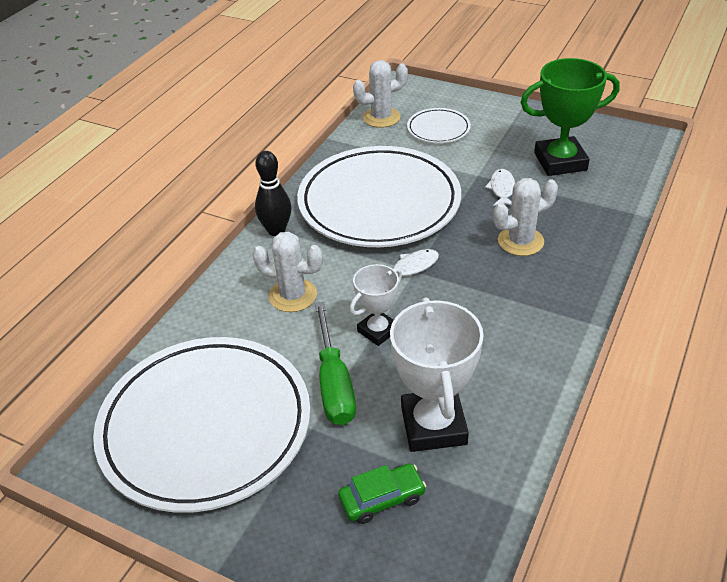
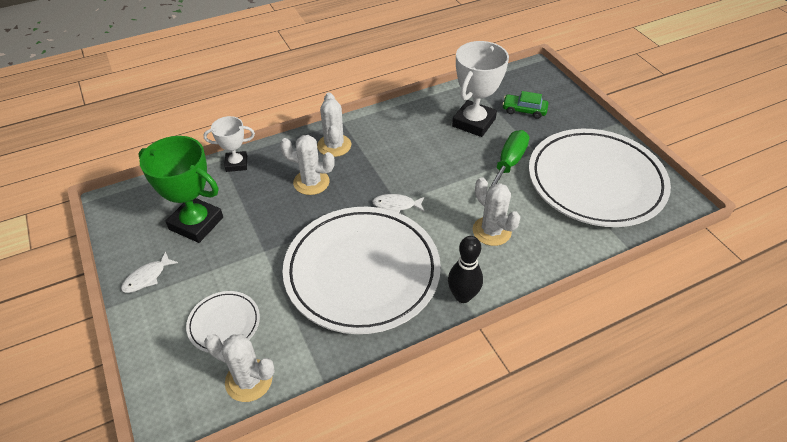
camera: 145 degrees left, 5 degrees up
(378, 331) = (458, 179): white trophy -> white trophy (236, 164)
(502, 189) = (266, 227): white fish -> white fish (147, 277)
(555, 289) = (334, 145): none -> white cactus

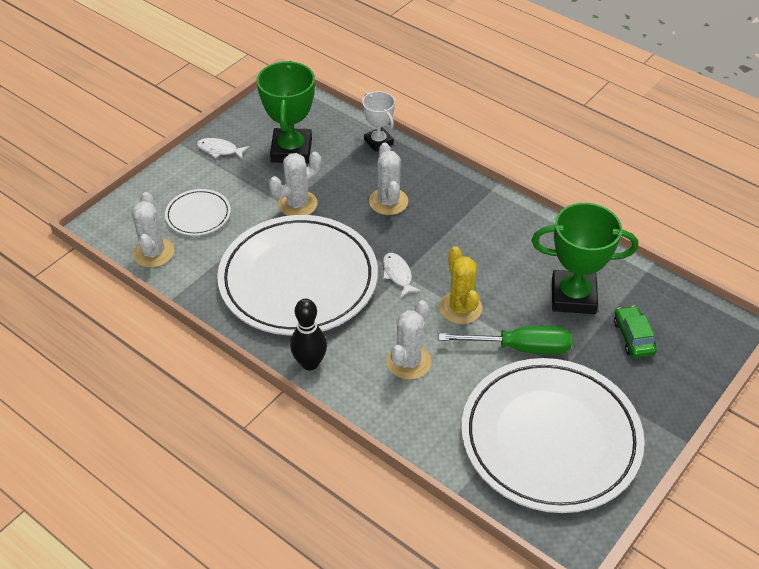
camera: 65 degrees right, 0 degrees up
(334, 145) = (451, 197): white cactus -> white cactus (297, 204)
(452, 182) = (460, 308): none -> yellow cactus
(473, 122) = (573, 296): white trophy -> green trophy

